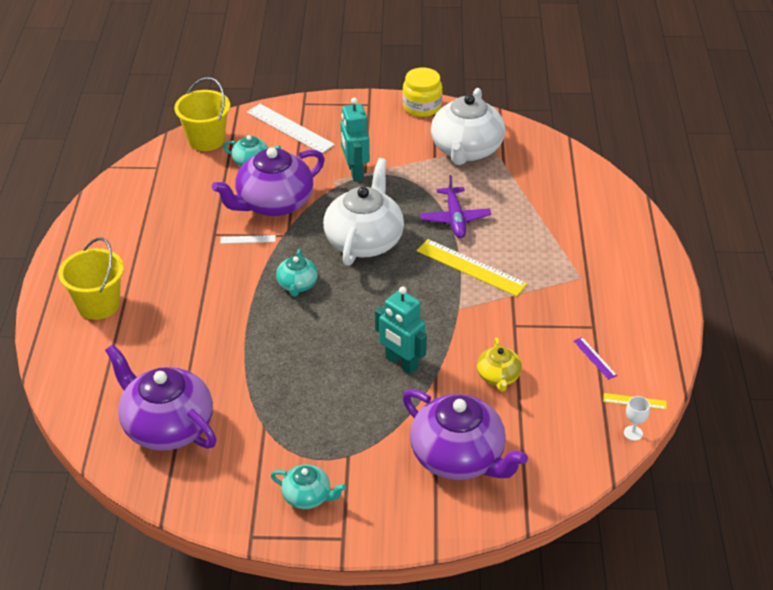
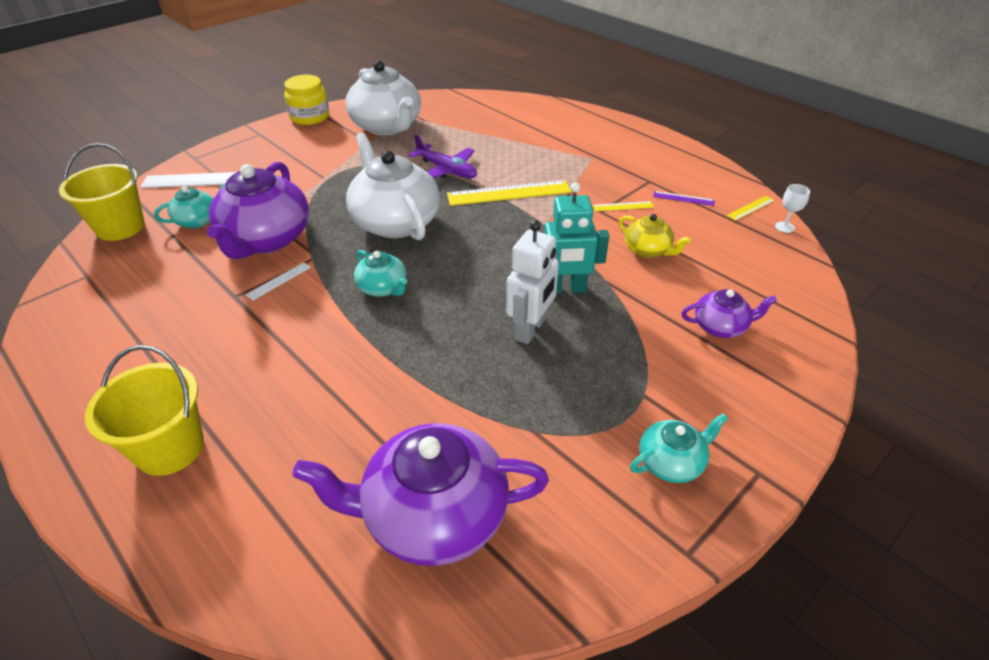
camera: 45 degrees left, 0 degrees up
(343, 372) = (530, 329): none -> white robot
(355, 171) = (313, 180): turquoise robot -> none
(458, 457) = (720, 327): purple teapot -> purple teapot, size x0.50
(537, 333) = (623, 206): none -> yellow ruler

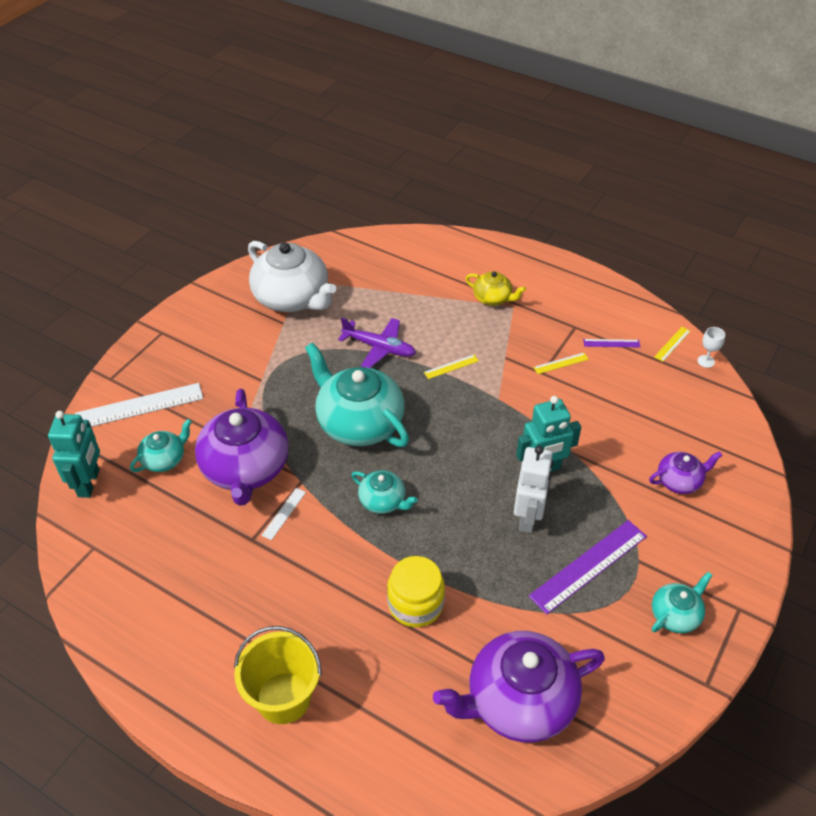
camera: 15 degrees left, 5 degrees up
(120, 227) = (89, 483): yellow bucket -> turquoise robot
(310, 117) = (203, 298): yellow jar -> yellow jar (415, 604)
(395, 222) = (359, 423): white teapot -> turquoise teapot
(509, 193) = (451, 366): yellow ruler -> yellow ruler, size x0.48
(581, 388) = (588, 565): none -> purple ruler
(648, 250) = (598, 411): yellow teapot -> yellow teapot (493, 298)

